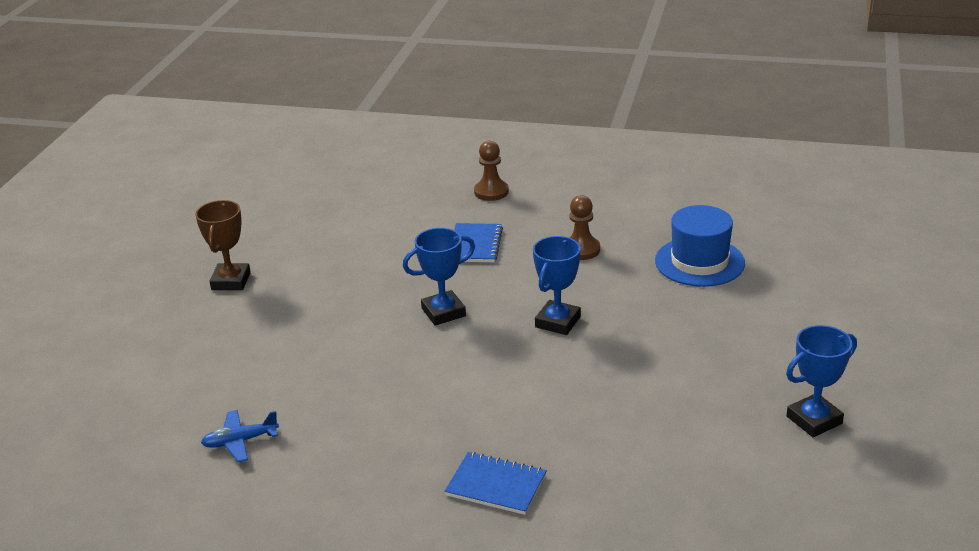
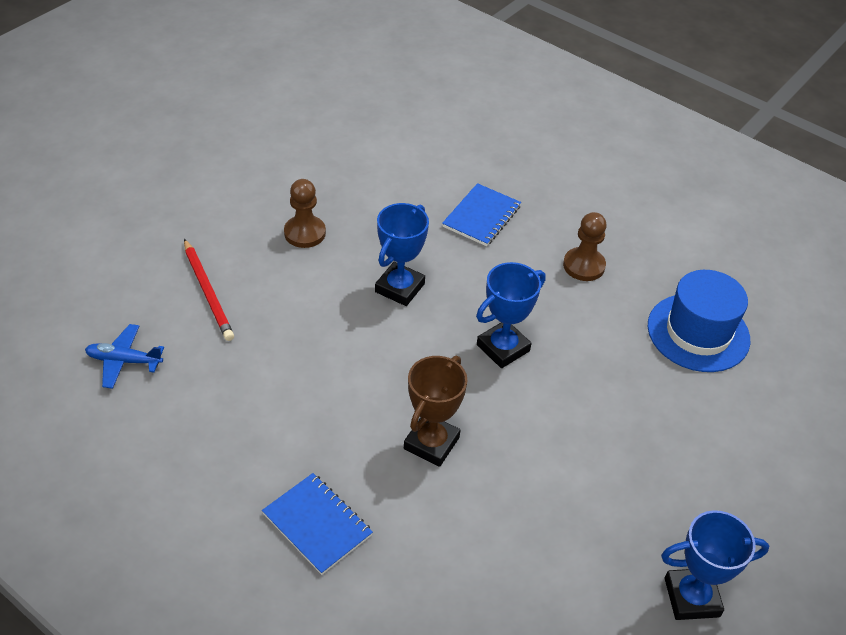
camera: 20 degrees right, 15 degrees up
(231, 281) = (230, 168): brown trophy -> brown trophy (431, 443)
(279, 370) = (208, 292): none -> red pencil
(443, 312) = (399, 288): blue trophy -> blue trophy turned 60 degrees counterclockwise
(491, 192) = (538, 156): brown pawn -> brown pawn (305, 233)

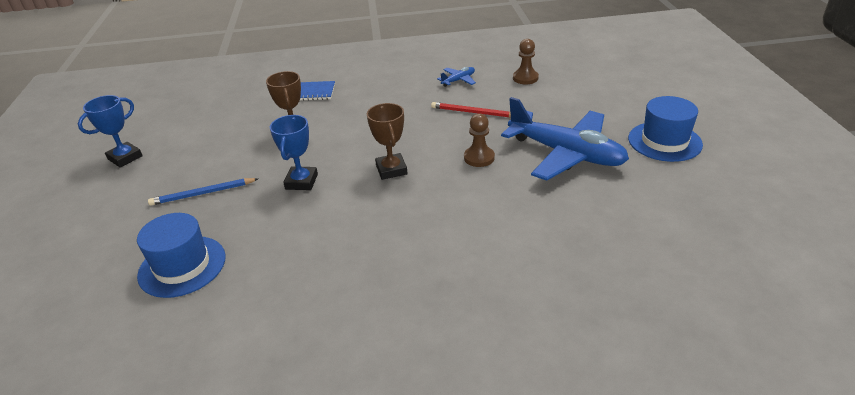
camera: 140 degrees right, 10 degrees down
(141, 121) = (664, 141): none -> blue hat
(232, 175) = (566, 154): none -> blue plane
(399, 288) = (391, 170): blue trophy -> brown trophy
(481, 216) = (400, 235): blue notebook -> none
(584, 266) = (297, 254): brown pawn -> brown pawn (525, 78)
(623, 421) = (203, 194): none -> blue pencil

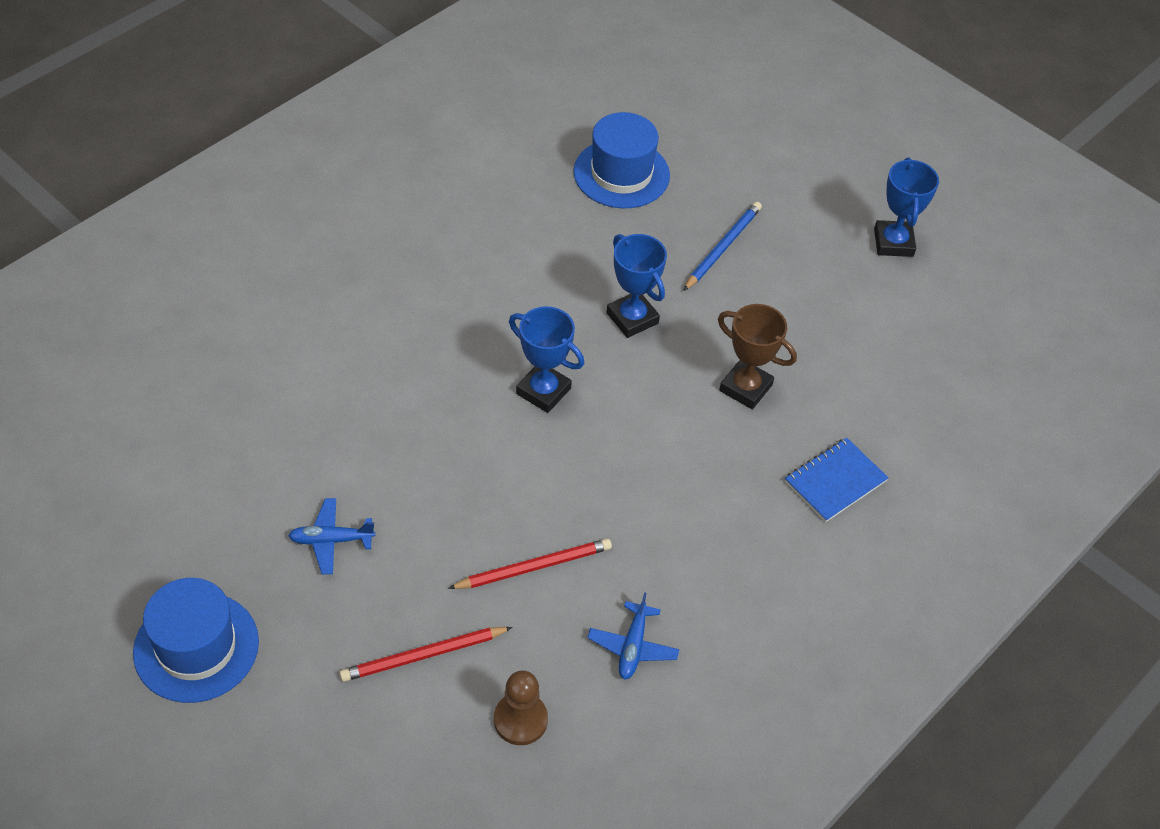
camera: 135 degrees right, 15 degrees up
(391, 170) = (543, 391): brown trophy -> blue trophy
(479, 158) = (447, 470): brown pawn -> none
(551, 105) = (423, 656): none -> red pencil
(566, 154) = (331, 540): blue plane -> blue plane, size x0.41

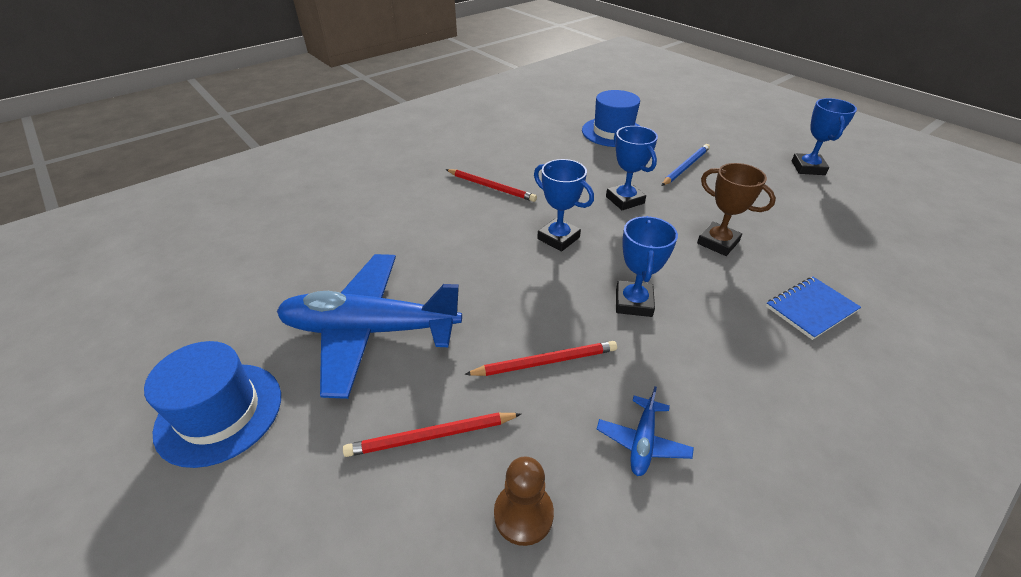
camera: 10 degrees right, 10 degrees down
(331, 540) = (370, 330): blue plane -> blue plane, size x2.43
(445, 301) = (491, 187): none -> red pencil
(634, 485) = (633, 302): none -> blue trophy

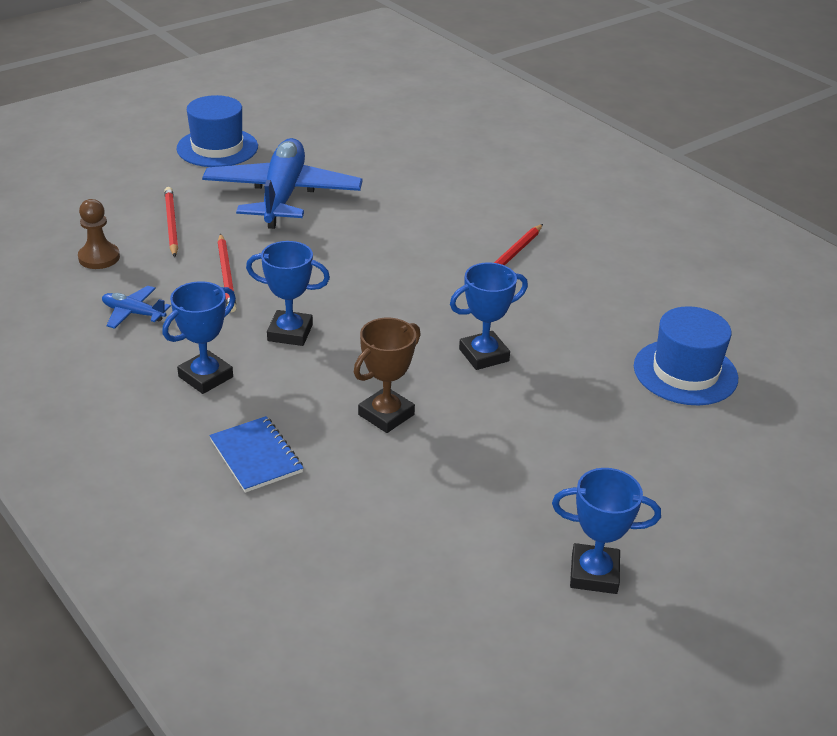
camera: 90 degrees right, 5 degrees down
(558, 238) = (403, 297): blue trophy -> blue trophy (205, 377)
(685, 167) = (580, 428): blue pencil -> none

